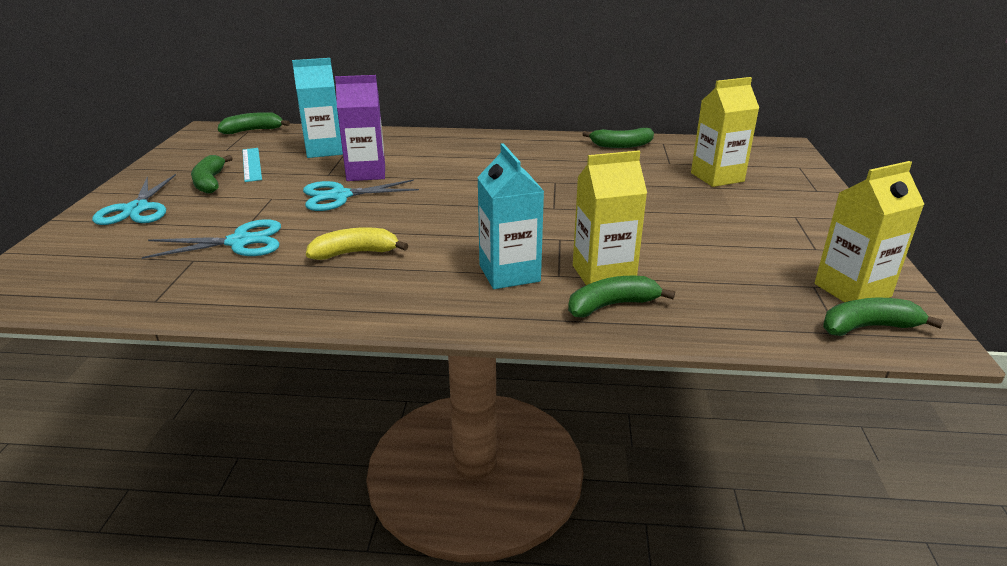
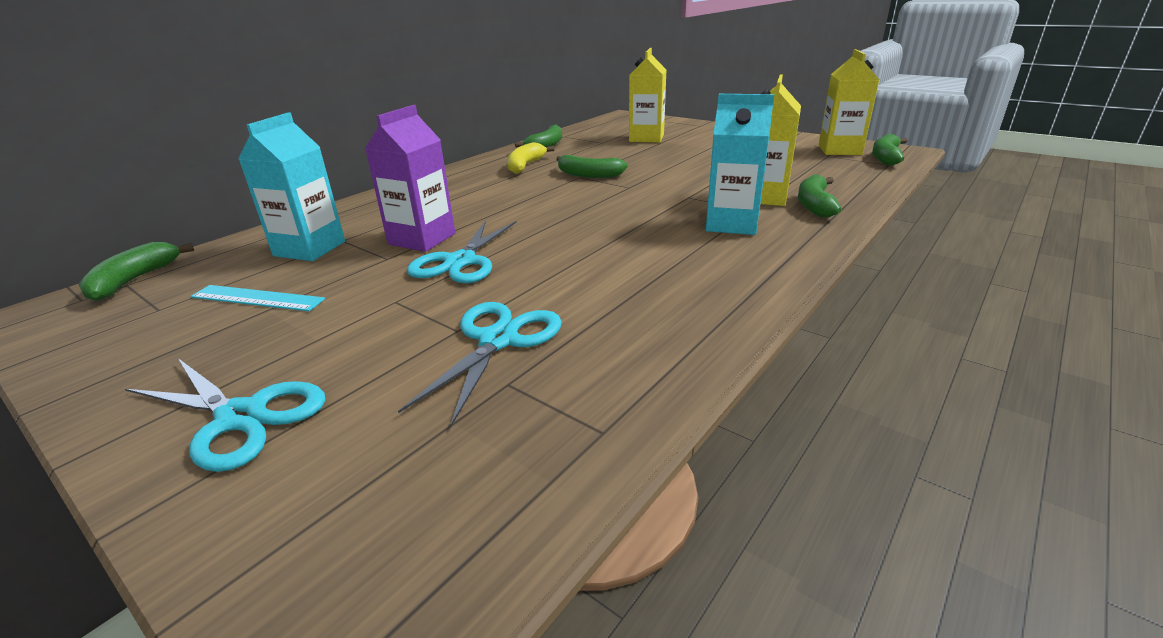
camera: 55 degrees left, 0 degrees up
(210, 182) = (258, 337): green banana -> green banana (588, 175)
(355, 253) = (617, 277): yellow banana -> yellow banana (525, 166)

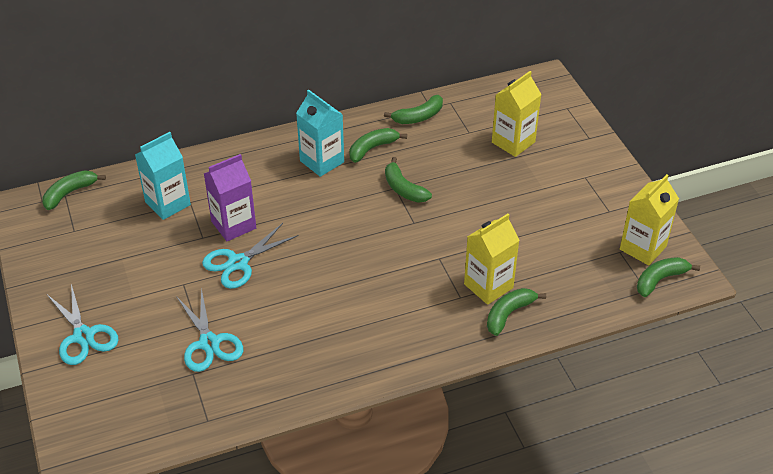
camera: 30 degrees right, 15 degrees up
(257, 298) = (121, 245): turquoise ruler -> none
(498, 340) = (209, 343): turquoise scissors -> turquoise scissors turned 105 degrees clockwise
(525, 166) = (372, 148): yellow banana -> green banana
(732, 224) = (427, 307): turquoise carton -> turquoise carton (322, 161)

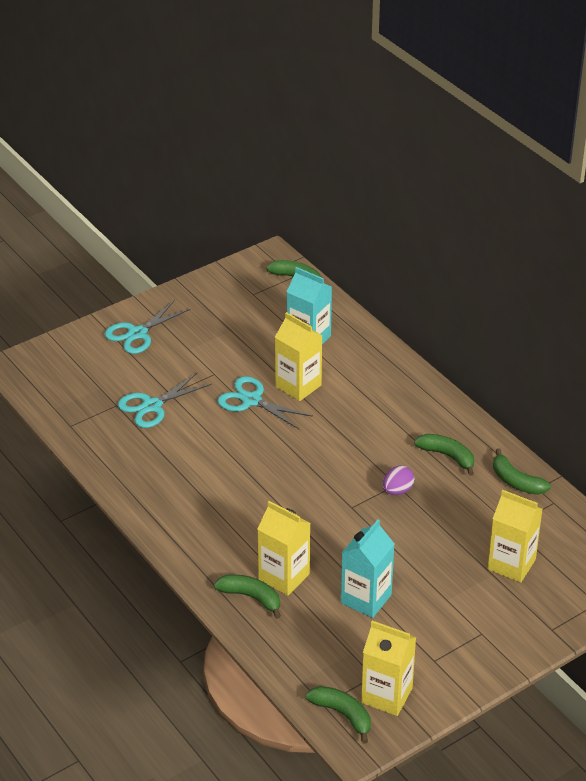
camera: 75 degrees right, 5 degrees down
(233, 225) = (298, 386): purple carton -> yellow carton
(322, 161) = (411, 424): turquoise carton -> turquoise carton (366, 599)
(403, 189) = (397, 490): green banana -> purple egg

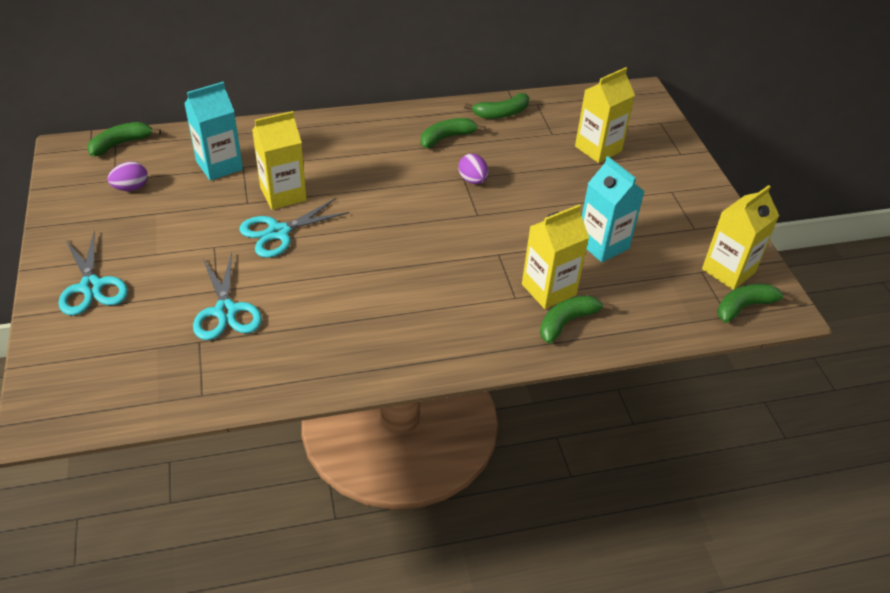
camera: 70 degrees left, 5 degrees up
(250, 306) = (131, 188): none -> purple egg

